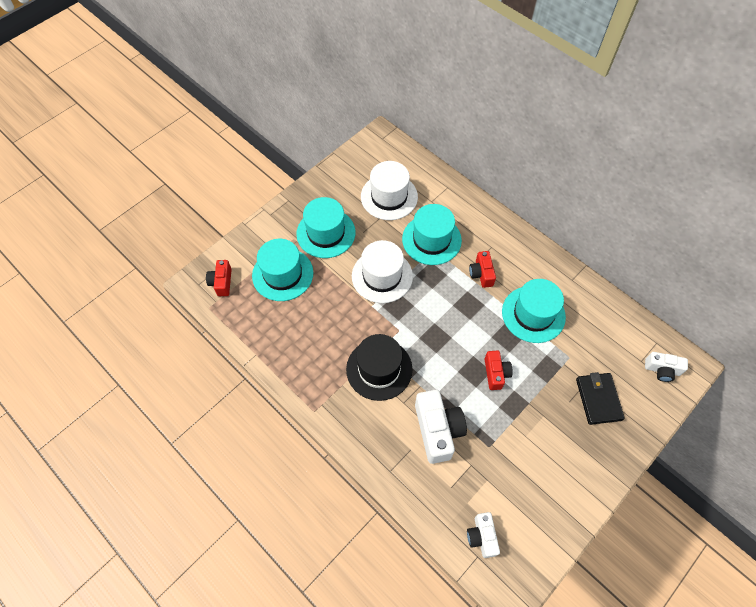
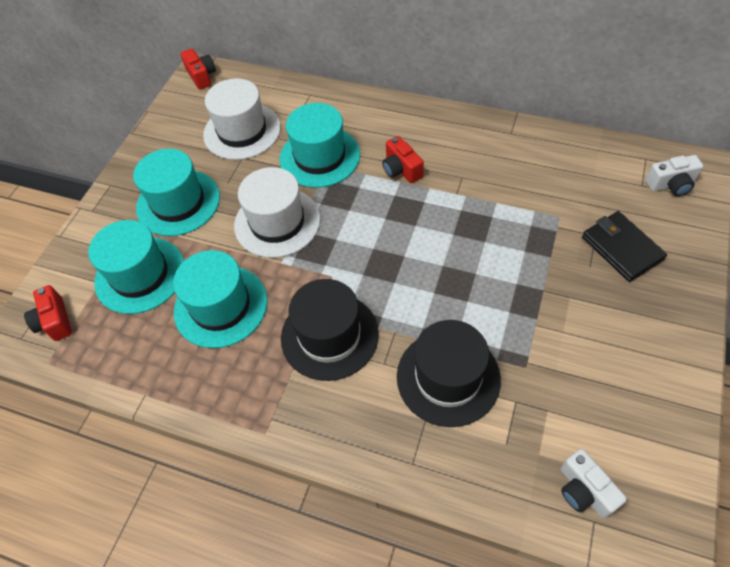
camera: 20 degrees left, 5 degrees down
(437, 430) = (448, 377): white camera -> black hat
(495, 373) = (482, 274): red camera -> red camera (201, 76)
(533, 314) = (488, 187): turquoise hat -> turquoise hat (221, 306)

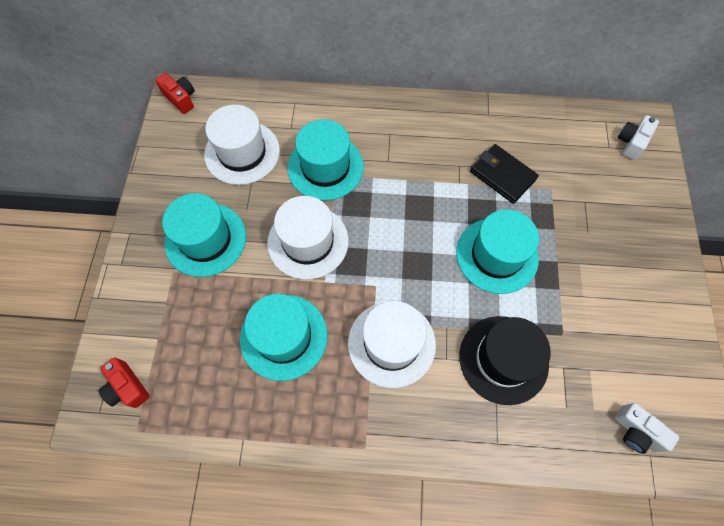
camera: 20 degrees left, 10 degrees up
(140, 275) = (195, 322): turquoise hat -> turquoise hat (497, 255)
(329, 335) = (391, 343): black hat -> white hat
(401, 169) = (404, 167): red camera -> none
(621, 248) = (608, 210): black wallet -> black wallet (502, 175)
(671, 184) = (631, 142): white camera -> white camera turned 150 degrees clockwise

